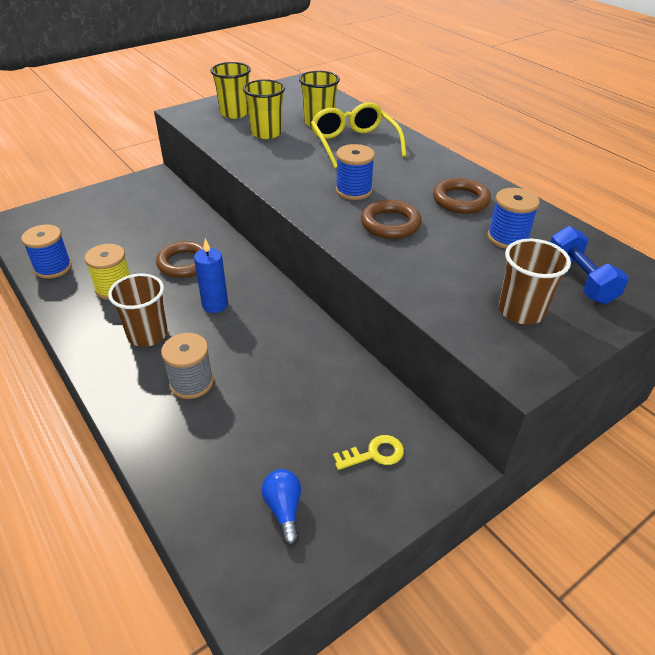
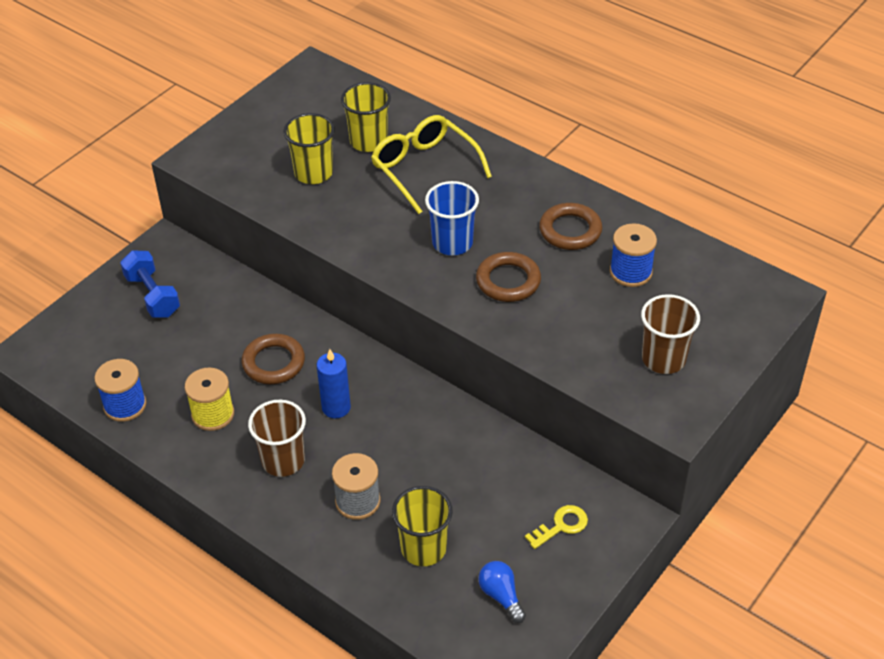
camera: 15 degrees left, 5 degrees up
(234, 113) = (257, 146): yellow cup -> yellow cup (423, 548)
(353, 190) = (452, 243): blue spool -> blue cup
(579, 279) = (709, 309): blue dumbbell -> blue dumbbell (152, 296)

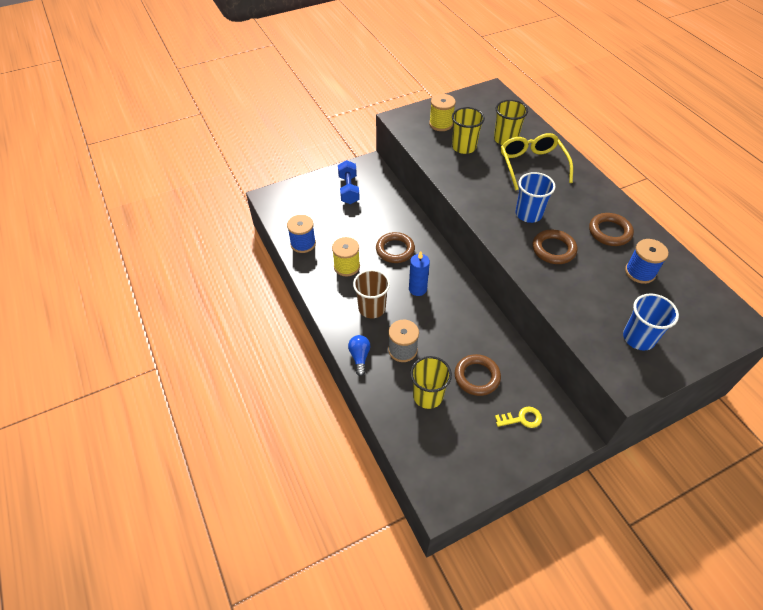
camera: 25 degrees right, 5 degrees up
(261, 147) = (441, 124): none -> yellow spool
(477, 496) = (477, 377): none -> brown ring
(501, 596) = (461, 448): blue light bulb -> blue light bulb (359, 357)
(663, 359) = (638, 338): brown cup -> blue cup

